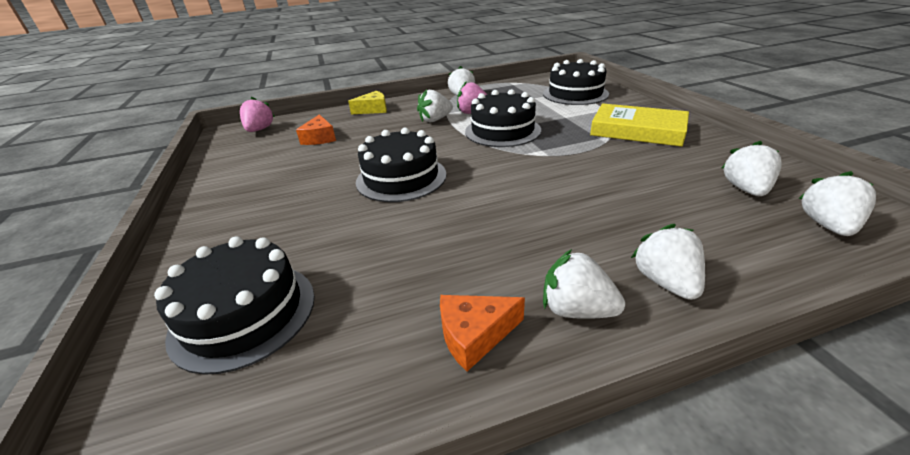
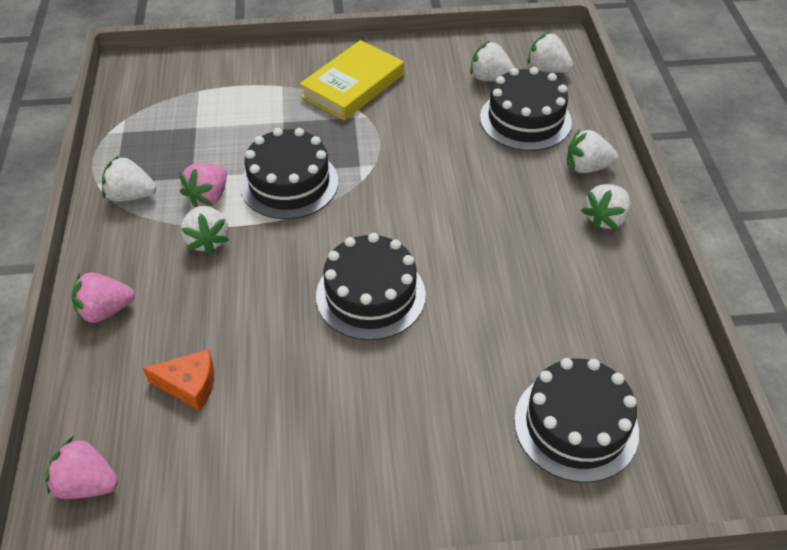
camera: 80 degrees left, 15 degrees up
(373, 110) = (105, 310): yellow cheese -> pink strawberry
(474, 335) = (620, 276): orange cheese -> none
(575, 94) = (212, 89): black cake -> black cake (525, 120)

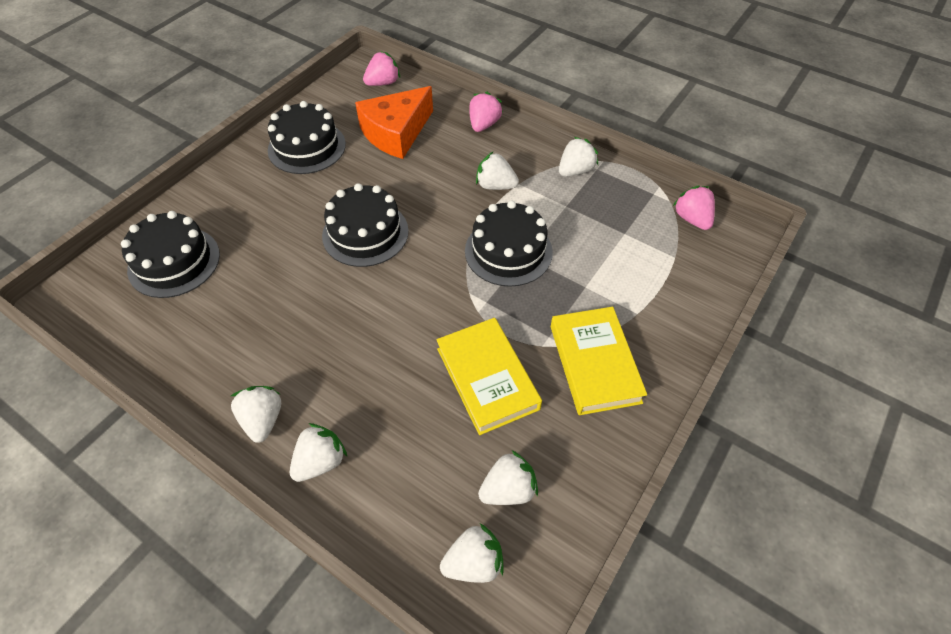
camera: 130 degrees right, 5 degrees up
(189, 385) = (396, 133): orange cheese -> orange cheese, size x1.85
(208, 197) = (537, 205): pink strawberry -> pink strawberry (692, 219)
(427, 128) = (487, 378): none -> yellow book
(525, 120) = (423, 466): black cake -> black cake (307, 147)

